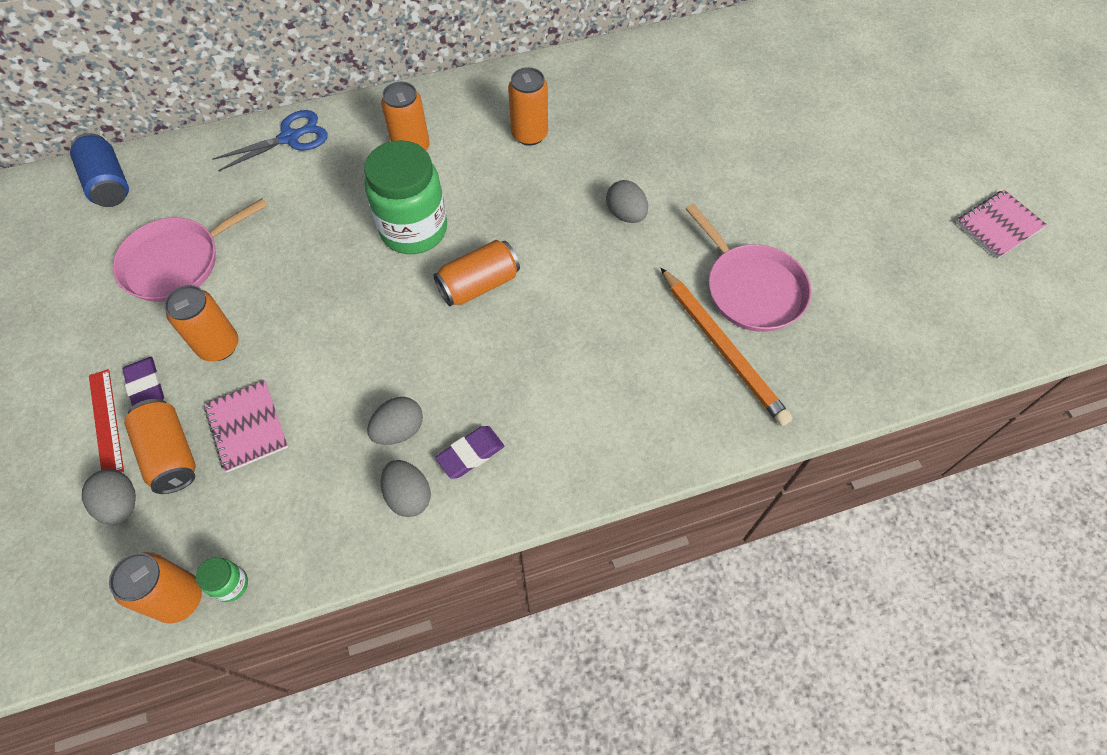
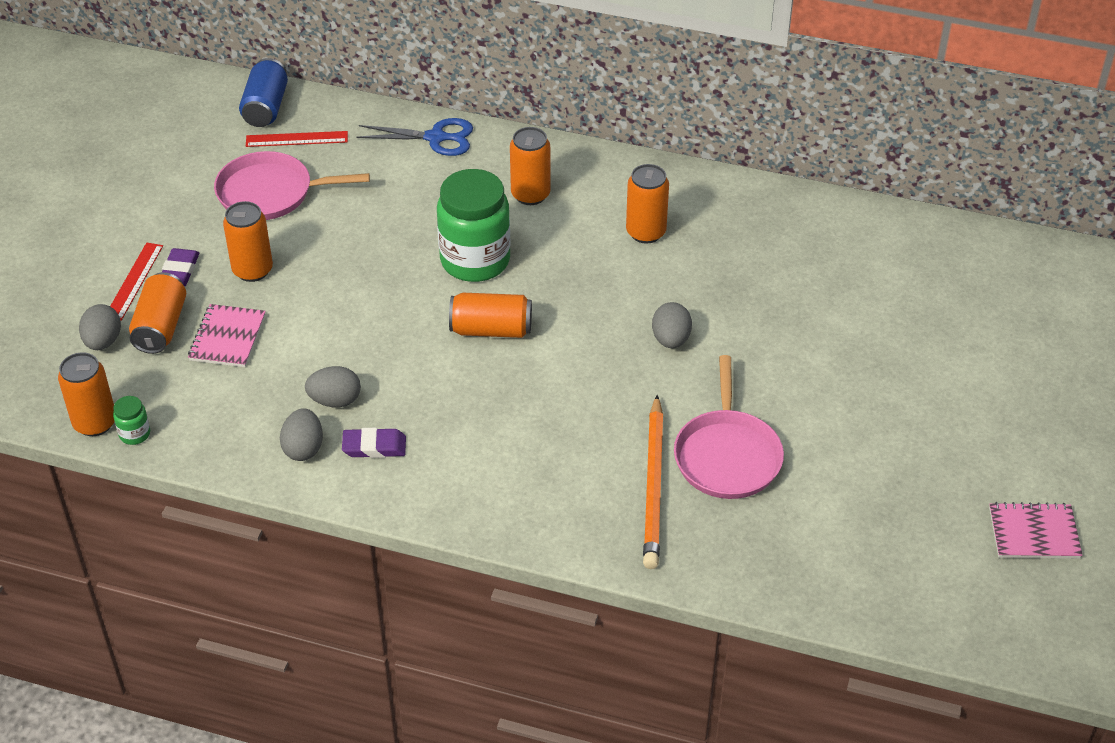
camera: 35 degrees right, 15 degrees down
(162, 199) = (297, 139): none -> red ruler

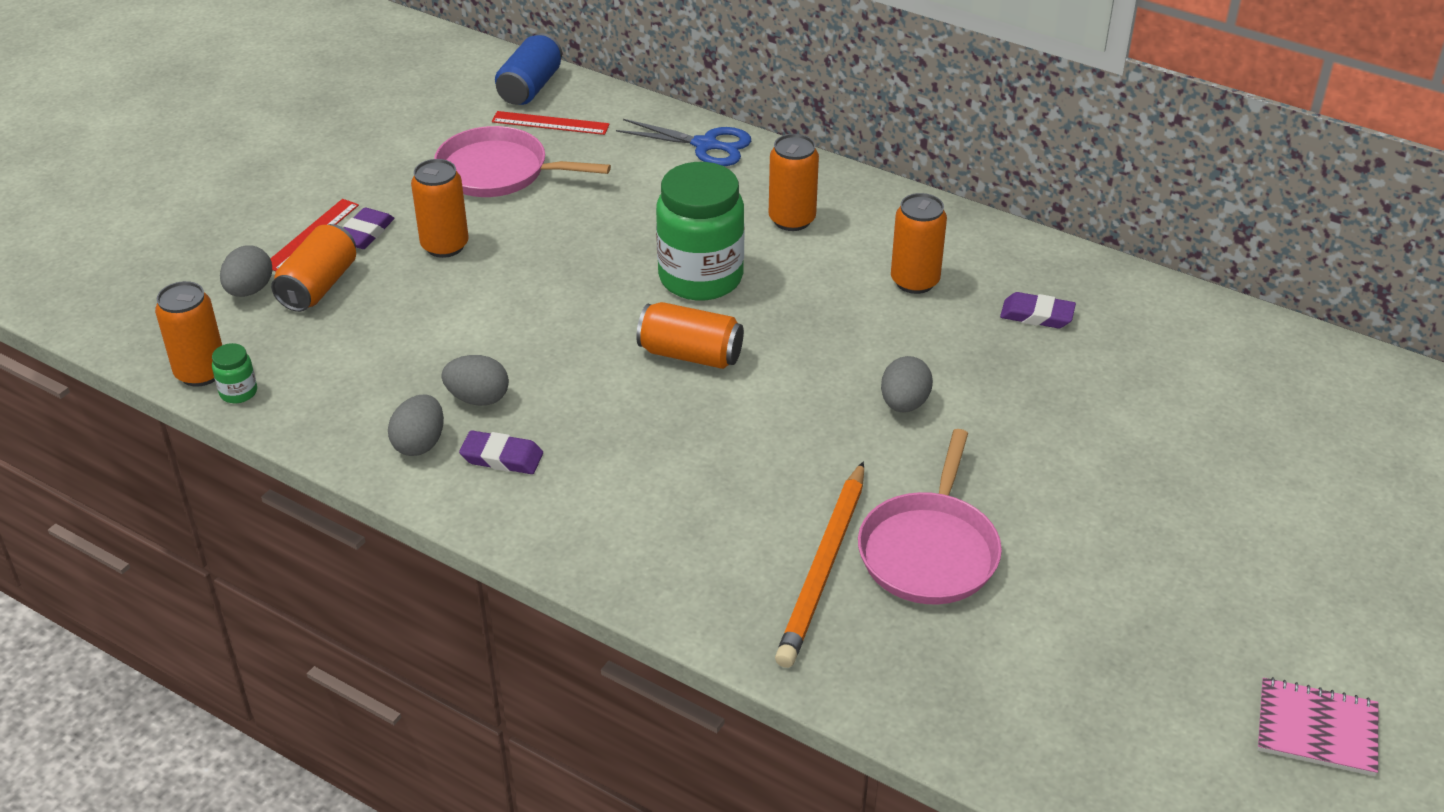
camera: 15 degrees right, 5 degrees down
(227, 338) = (386, 310): pink notebook -> none
(748, 244) = (1037, 315): none -> purple eraser

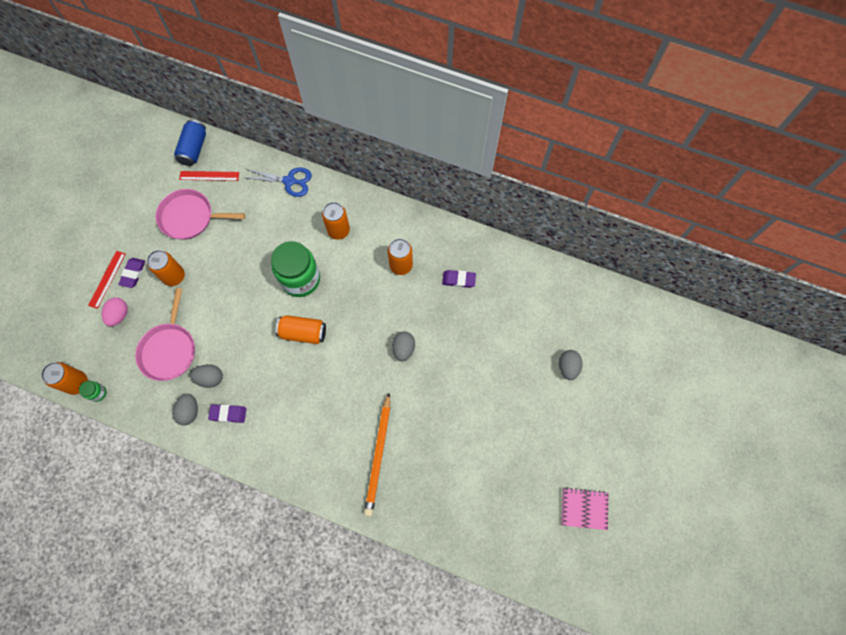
camera: 10 degrees left, 30 degrees up
(249, 290) = (86, 323): grey egg -> grey egg (568, 367)
(319, 286) = (119, 315): orange can -> pink egg
(929, 550) = (422, 437): pink pan -> pink pan (169, 350)

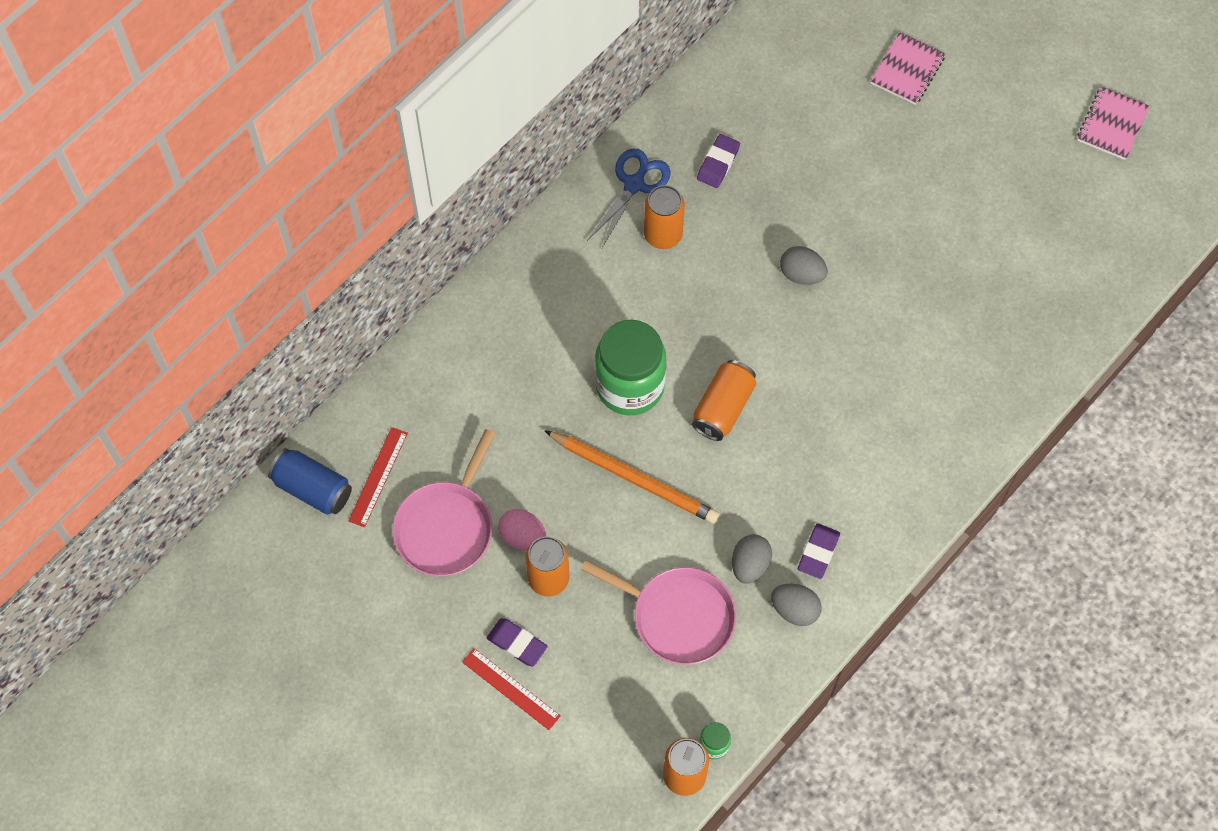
camera: 70 degrees left, 5 degrees down
(119, 315) = (586, 683): pink egg -> pink egg (523, 537)
(289, 181) = (443, 353): blue scissors -> blue scissors (634, 184)
(338, 230) = (566, 305): orange can -> none
(378, 456) = (955, 358): orange pencil -> orange pencil (634, 478)
(568, 367) = (907, 70): grey egg -> pink notebook

